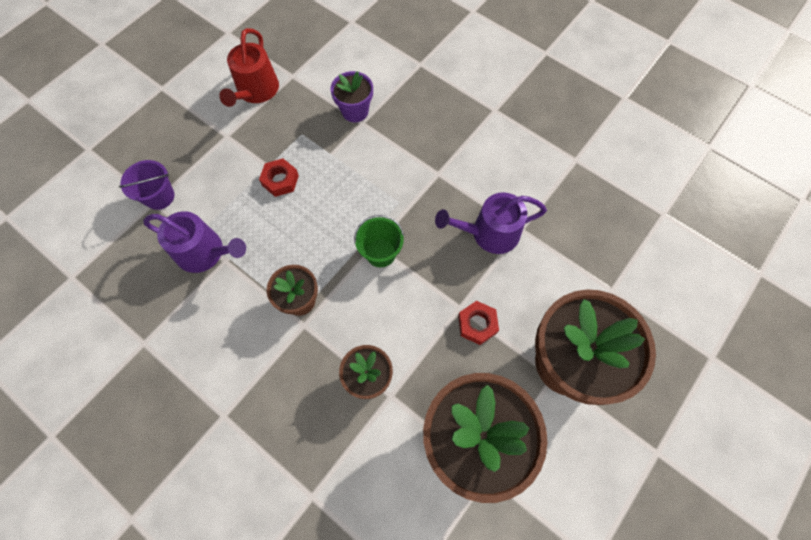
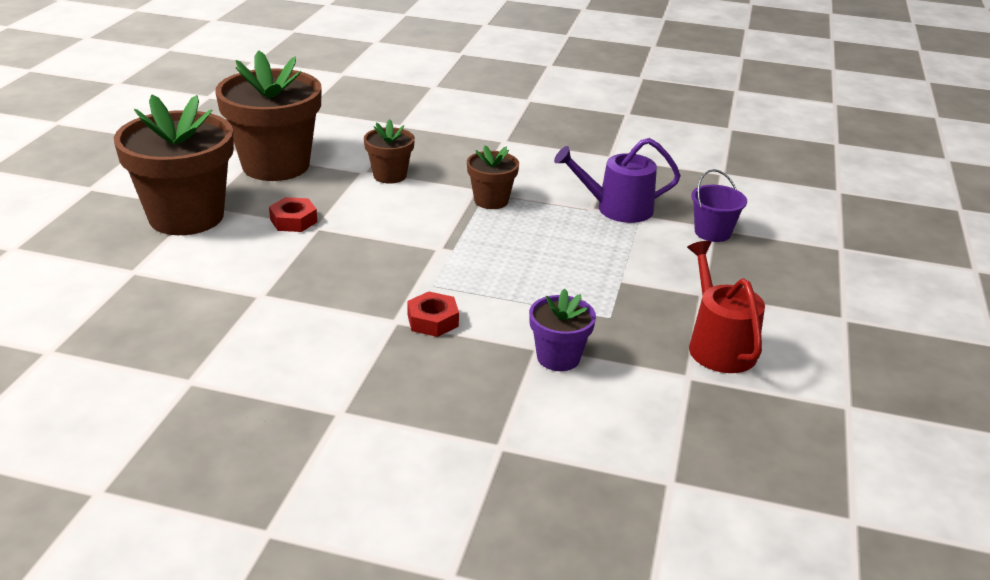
camera: 155 degrees right, 35 degrees down
(280, 180) = (593, 271): red nut -> red nut (433, 320)
(380, 253) = (428, 244): green bucket -> none
(489, 233) = (302, 284): purple watering can -> none

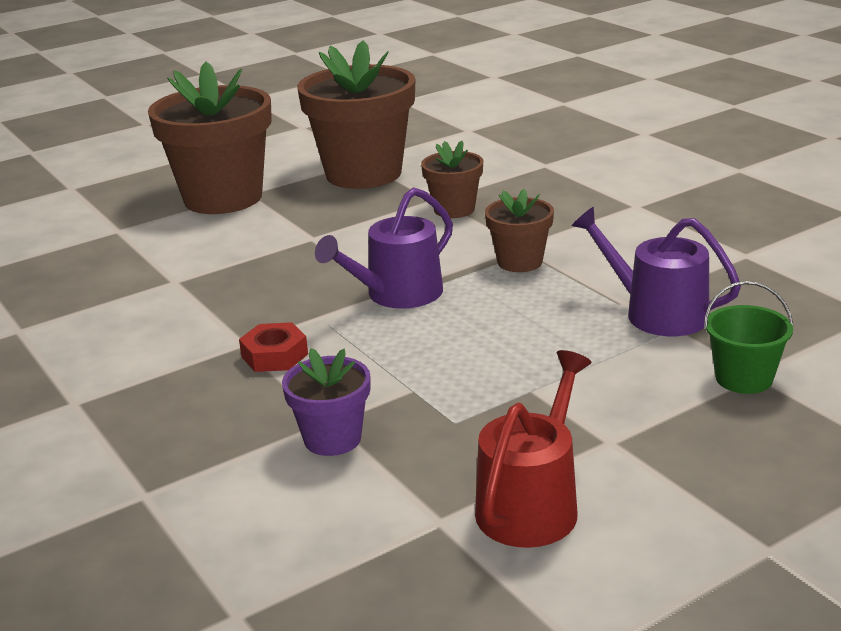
camera: 45 degrees right, 5 degrees down
(293, 221) = (301, 226): red nut -> none
(447, 249) = (397, 294): none -> purple watering can
(712, 232) = (743, 378): purple bucket -> green bucket

